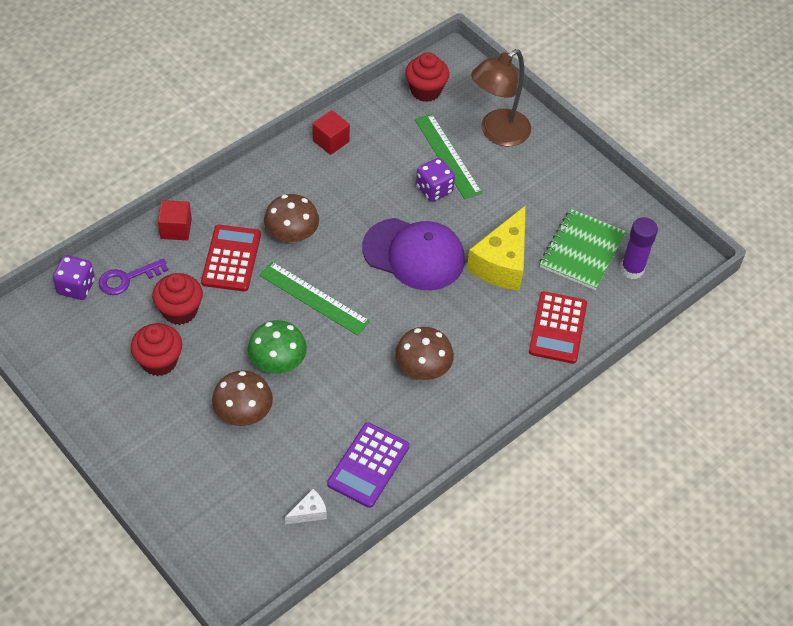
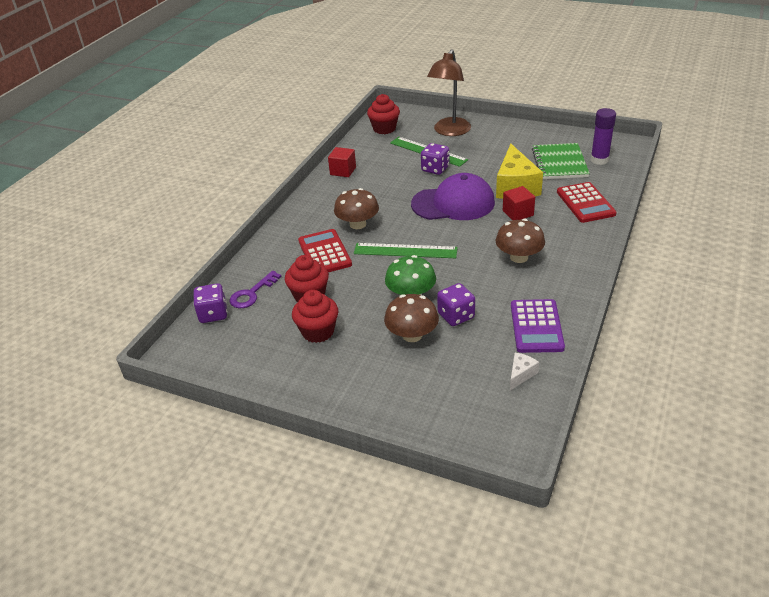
camera: 20 degrees left, 15 degrees down
(176, 229) = (268, 252): red cube -> red cube (518, 213)
(301, 411) = (456, 316): none -> purple dice

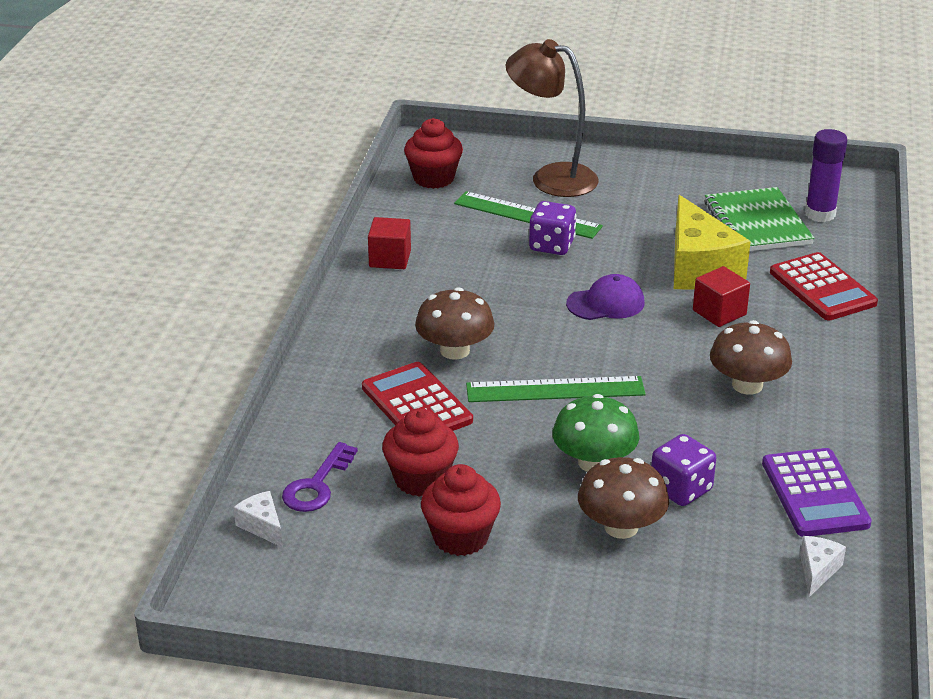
camera: 15 degrees left, 5 degrees down
(213, 314) = (262, 526): purple dice -> white cheese
(449, 131) = (551, 178): brown lamp -> brown lamp turned 105 degrees clockwise
(453, 203) = (606, 303): purple cap -> purple cap, size x0.55

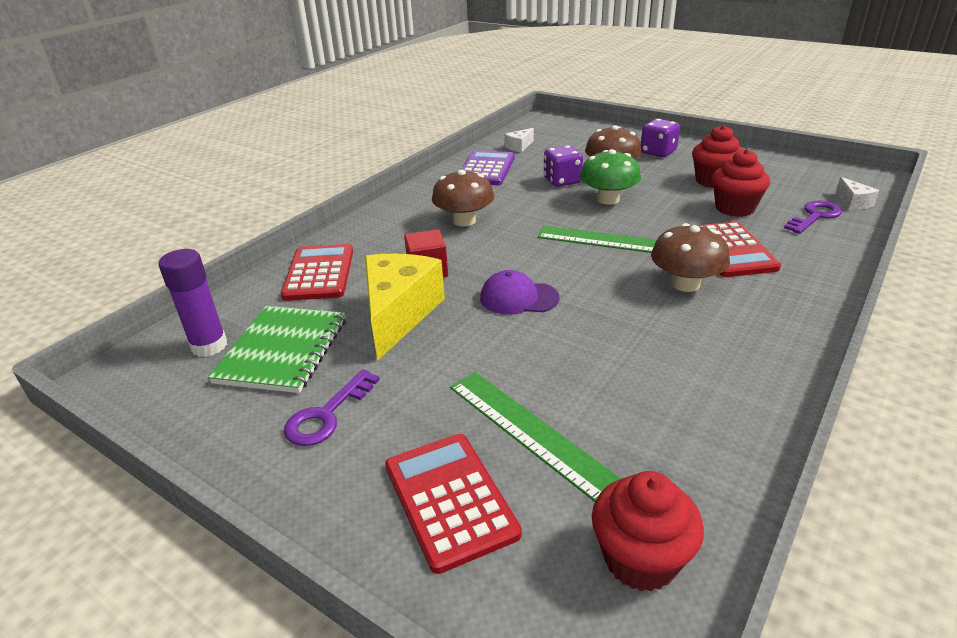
camera: 155 degrees left, 0 degrees up
(390, 259) = (739, 404): red cube -> none
(551, 178) = (450, 499): brown lamp -> red calculator
(552, 245) = (528, 375): purple dice -> purple dice (658, 152)
(670, 196) = (327, 415): none -> purple key

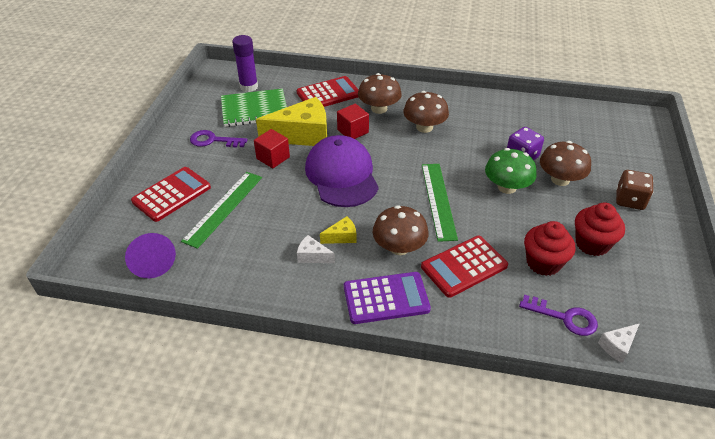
camera: 65 degrees right, 10 degrees up
(396, 242) = (379, 108): none -> brown mushroom
(432, 353) = (273, 158): none -> red cube
(486, 169) = (513, 114): purple calculator -> purple calculator (386, 298)
(518, 298) = (341, 175): purple cap -> purple cap, size x1.82
(519, 146) = (570, 119): white cheese -> white cheese (313, 256)
(640, 559) = (152, 261): red cupcake -> purple cone
(650, 323) = (342, 237): none -> yellow cheese
(658, 152) = (629, 200): purple dice -> brown dice

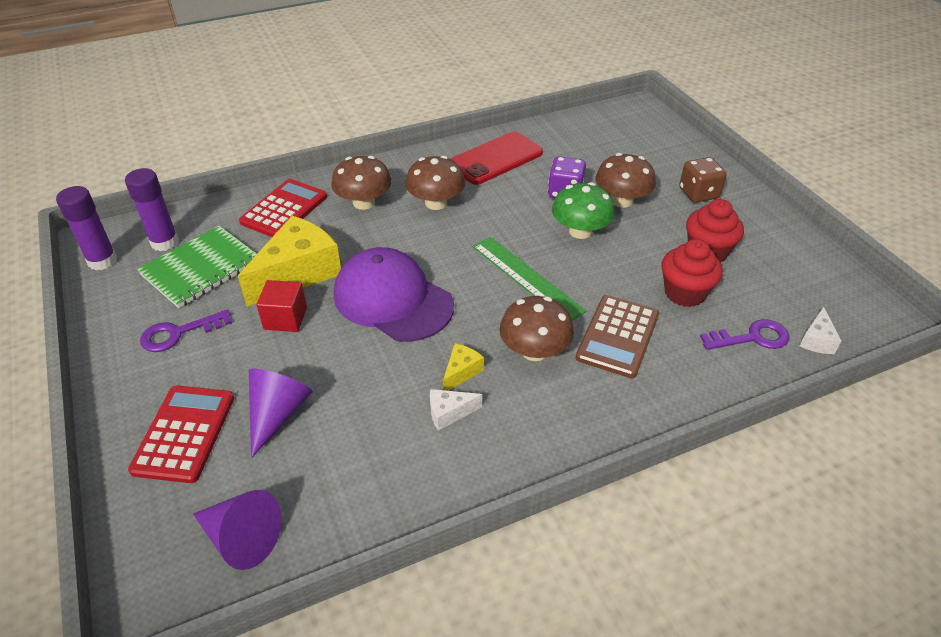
camera: 35 degrees left, 0 degrees up
(210, 84) = (102, 261): none -> purple glue stick
(223, 208) = (278, 414): green ruler -> purple cone
(353, 131) = (357, 242): red cube -> none
(386, 298) = (574, 415): purple calculator -> none
(464, 266) = (617, 336): red calculator -> brown calculator
(493, 114) = (495, 159): none -> red phone

